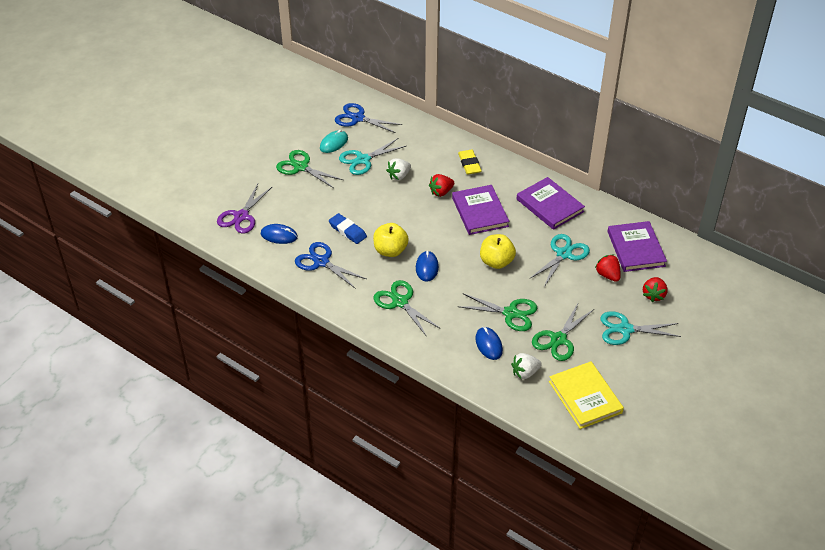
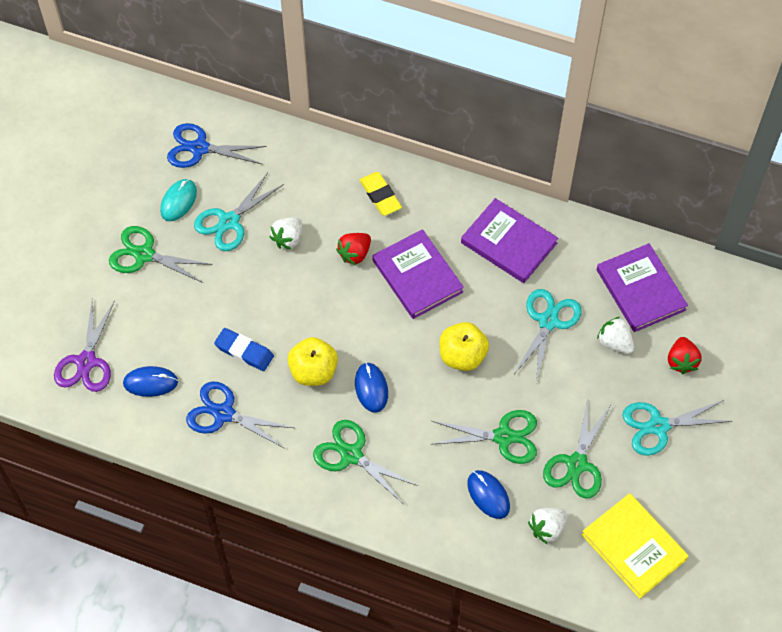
camera: 15 degrees left, 15 degrees up
(608, 275) = (614, 343): red strawberry -> white strawberry

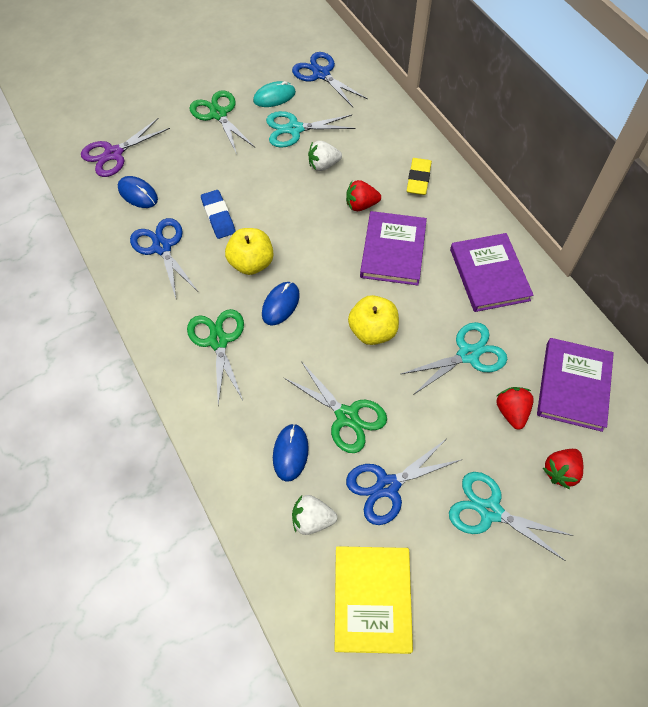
camera: 40 degrees right, 0 degrees up
(577, 464) = (387, 486): green scissors -> blue scissors
(614, 343) = (511, 412): white strawberry -> red strawberry

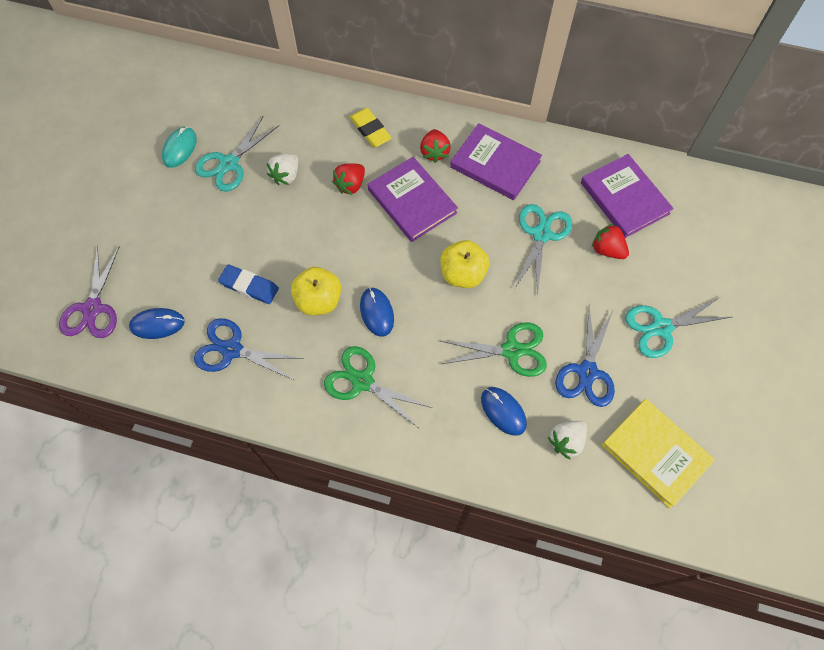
camera: 45 degrees left, 5 degrees up
(218, 114) = (148, 201): green scissors -> none
(321, 74) = (198, 99): blue scissors -> none
(560, 471) = (673, 262): red strawberry -> red strawberry (434, 152)

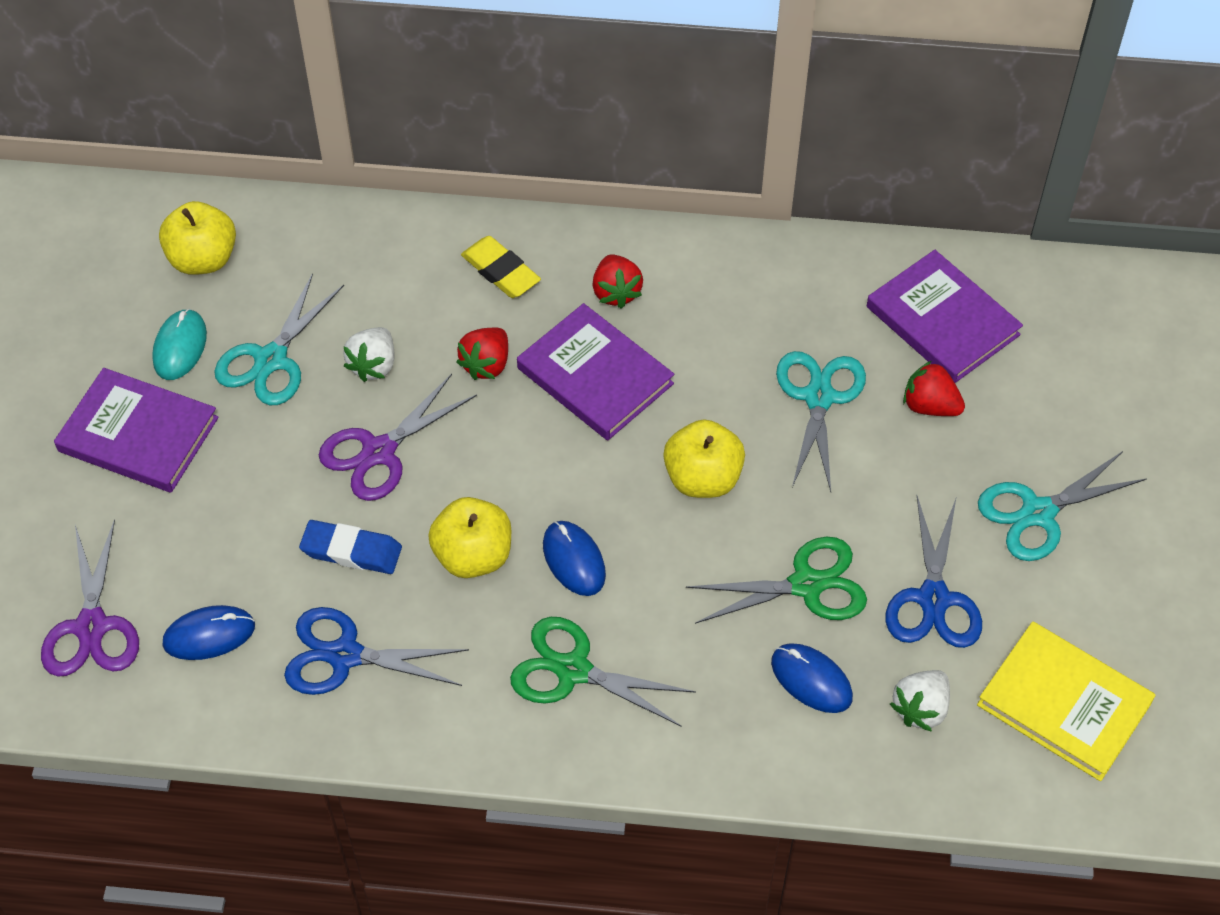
camera: 10 degrees left, 10 degrees down
(204, 99) = (203, 259): none -> yellow apple
(278, 228) = (379, 452): none -> purple scissors
(495, 164) = (721, 297): purple book -> purple book (138, 434)

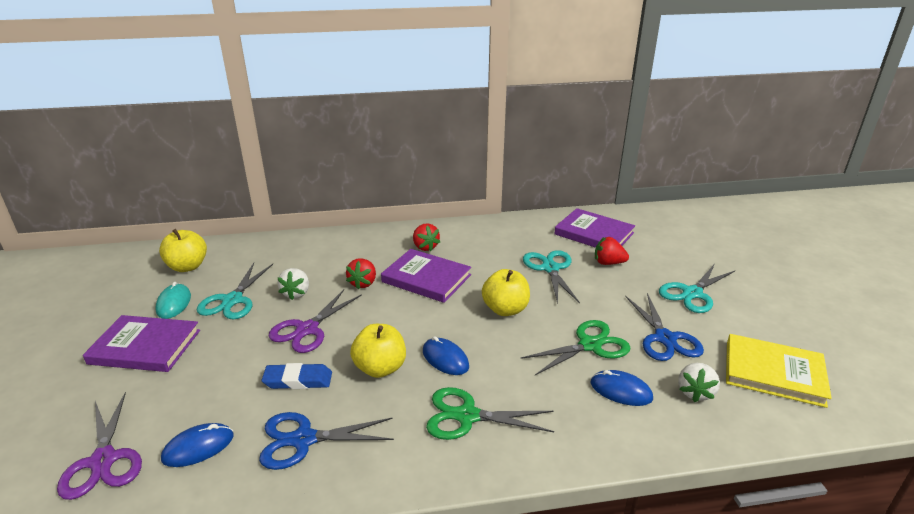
camera: 15 degrees left, 25 degrees down
(501, 271) = (360, 248): yellow eraser -> none

